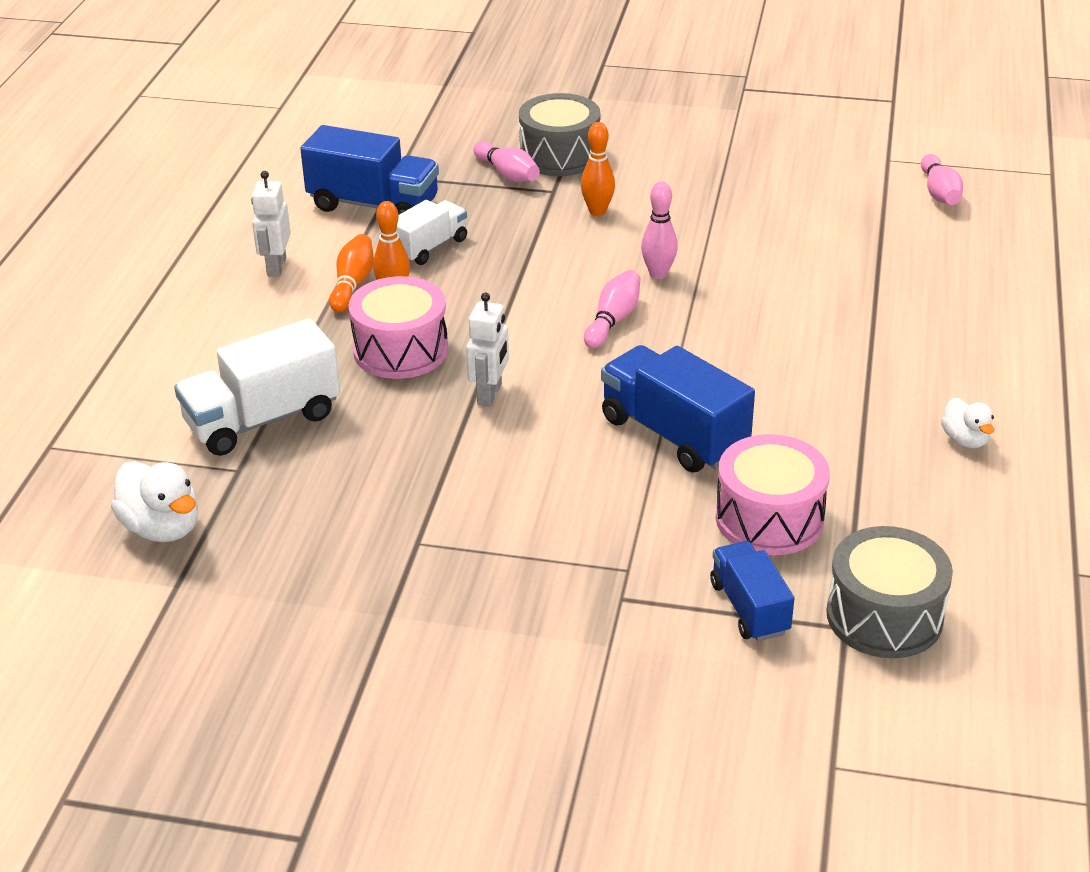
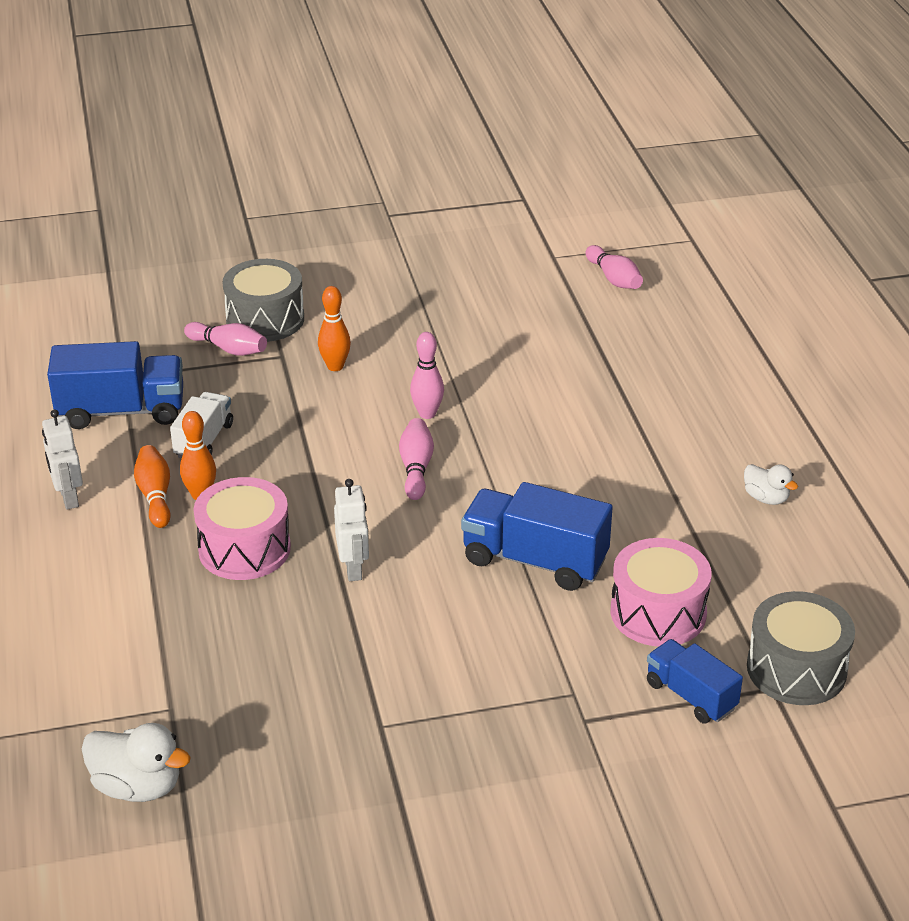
camera: 25 degrees left, 0 degrees up
(263, 420) = (160, 653): white truck -> none

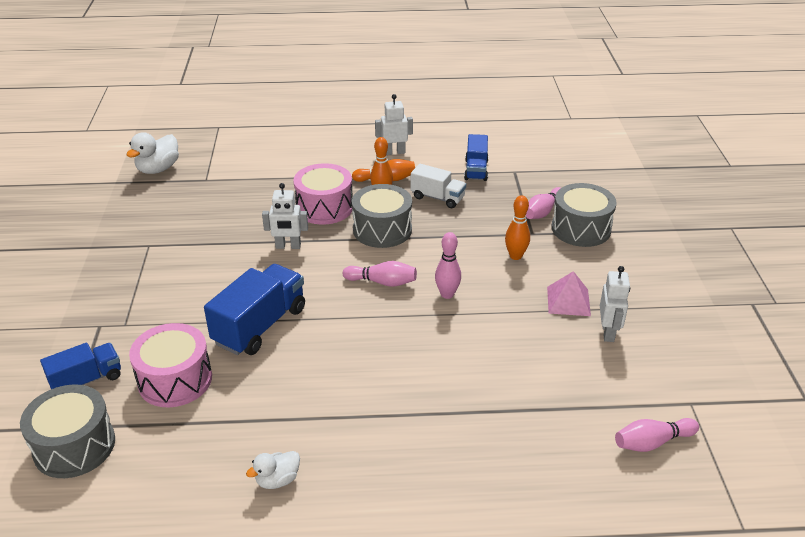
camera: 100 degrees right, 0 degrees up
(121, 411) = (476, 170): blue truck -> blue truck, size x0.62
(295, 483) = (382, 230): none -> grey drum
(416, 326) = (568, 301): none -> pink pyramid
(463, 301) = (608, 332): none -> white robot

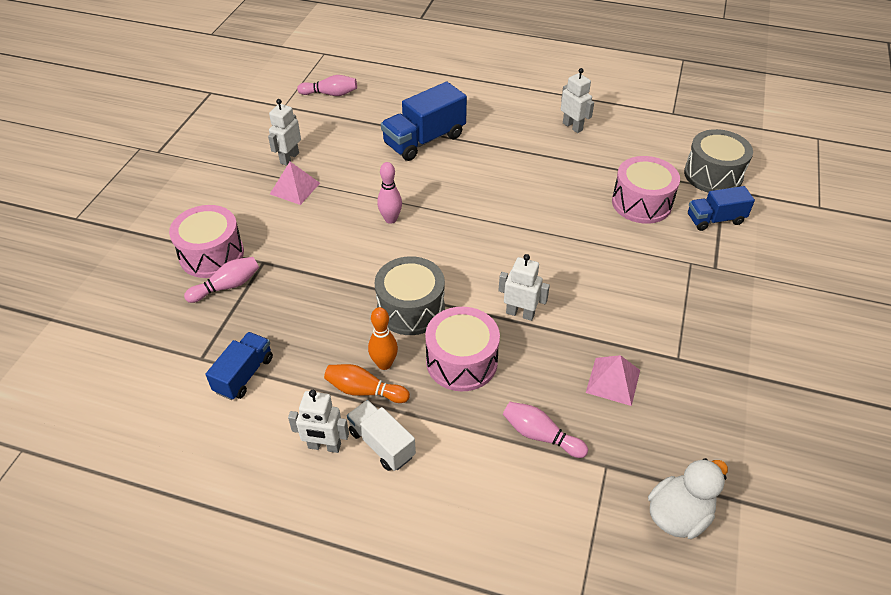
camera: 160 degrees left, 10 degrees up
(203, 220) = (613, 381): none -> pink pyramid
(260, 326) = (566, 231): blue truck -> blue truck (424, 140)
(277, 480) = (572, 126): white duck -> white robot
(382, 282) = (441, 246): pink bowling pin -> pink bowling pin (540, 435)
(437, 198) = (323, 339): white truck -> white truck (382, 444)
(515, 256) = (301, 241): orange bowling pin -> none
(581, 229) = (211, 254): grey drum -> pink drum

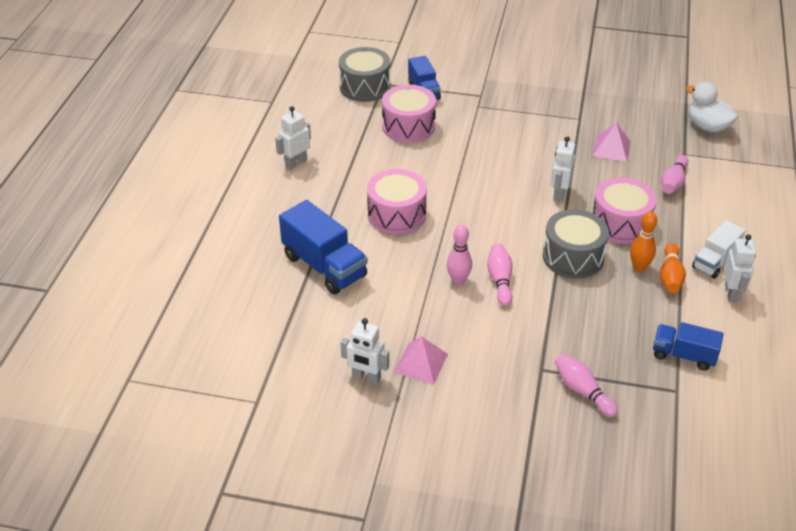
camera: 95 degrees left, 5 degrees down
(211, 254) = (541, 414): pink drum -> pink drum (396, 214)
(330, 94) = (230, 359): pink bowling pin -> pink bowling pin (500, 280)

